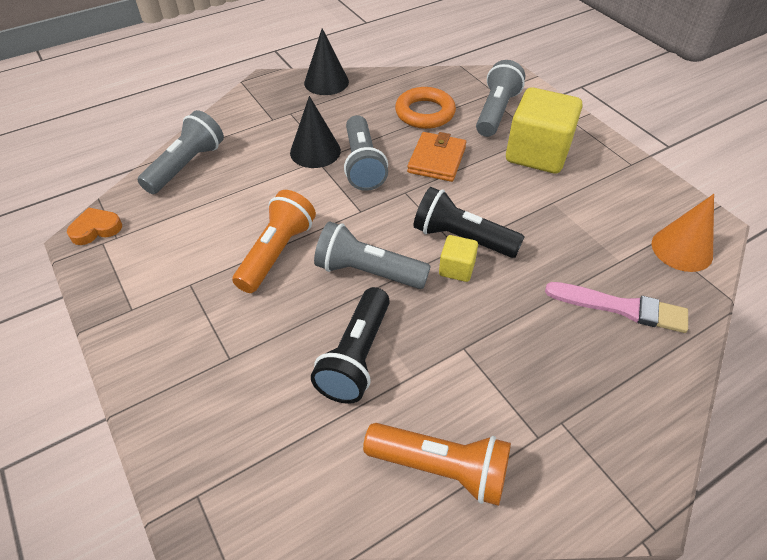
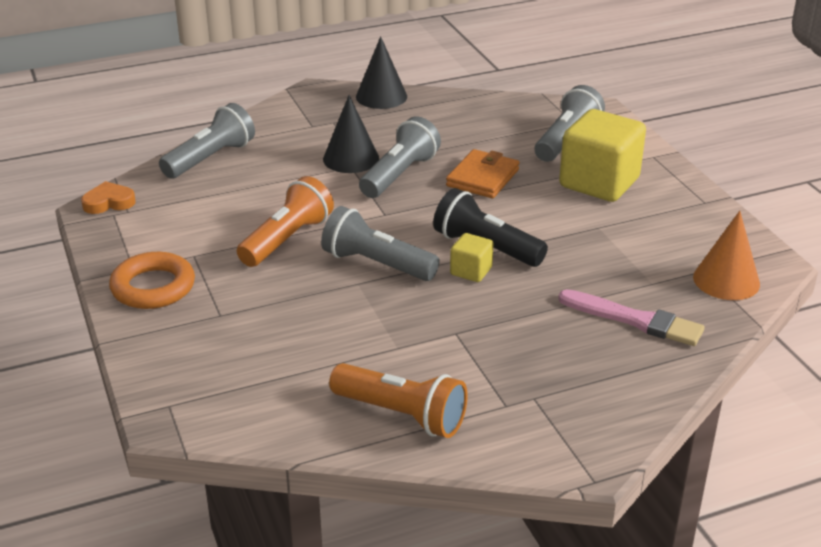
camera: 10 degrees right, 15 degrees down
(356, 356) = (345, 327): black flashlight -> none
(363, 164) = (399, 175): grey flashlight -> grey flashlight turned 150 degrees counterclockwise
(425, 113) = (484, 134): orange ring -> orange ring (153, 287)

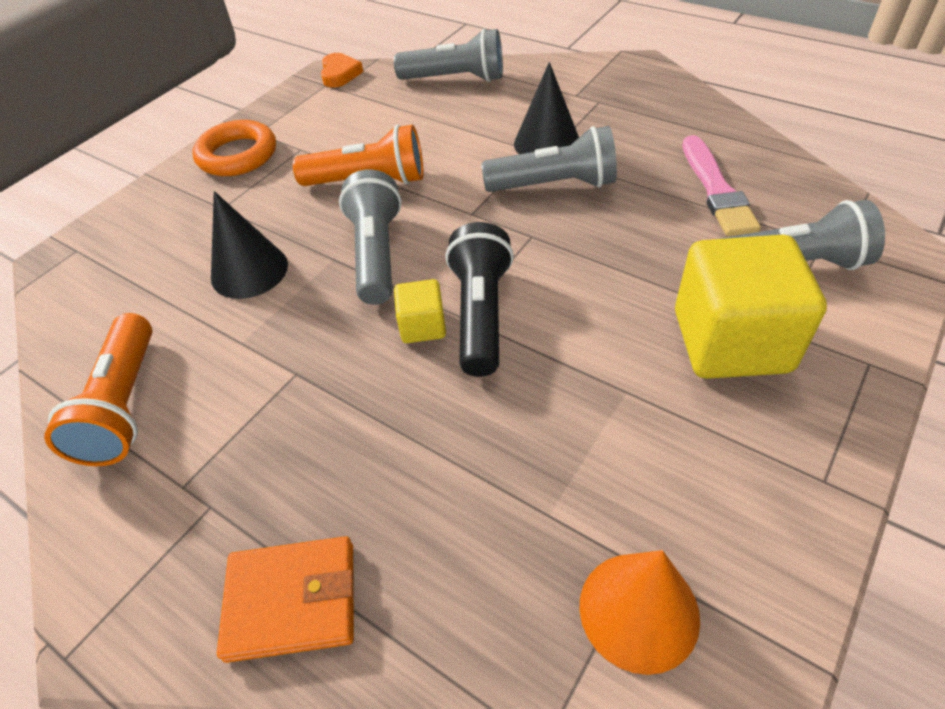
camera: 60 degrees right, 15 degrees up
(109, 202) = (340, 74): orange heart -> orange heart turned 45 degrees clockwise
(381, 96) = (685, 101): black cone -> black cone (249, 271)
(482, 178) = (618, 242): orange wallet -> orange wallet (292, 600)
(635, 320) = (443, 536): pink brush -> pink brush (716, 190)

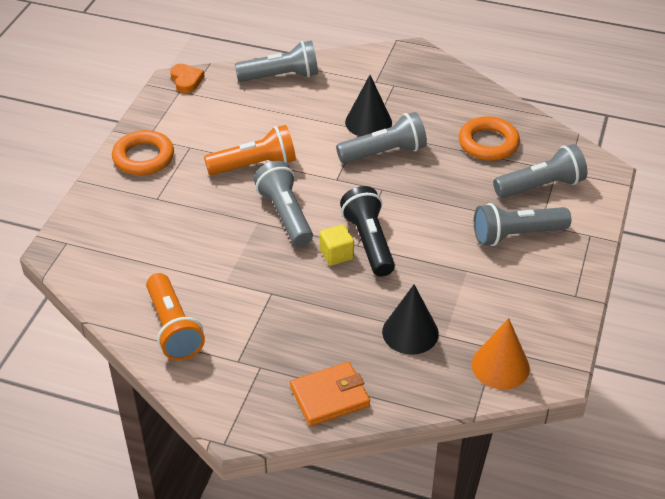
camera: 20 degrees left, 5 degrees down
(249, 271) = (204, 238): black cone -> black cone (410, 332)
(716, 190) = (488, 143): pink brush -> orange ring
(731, 341) = (516, 235): yellow cube -> grey flashlight

